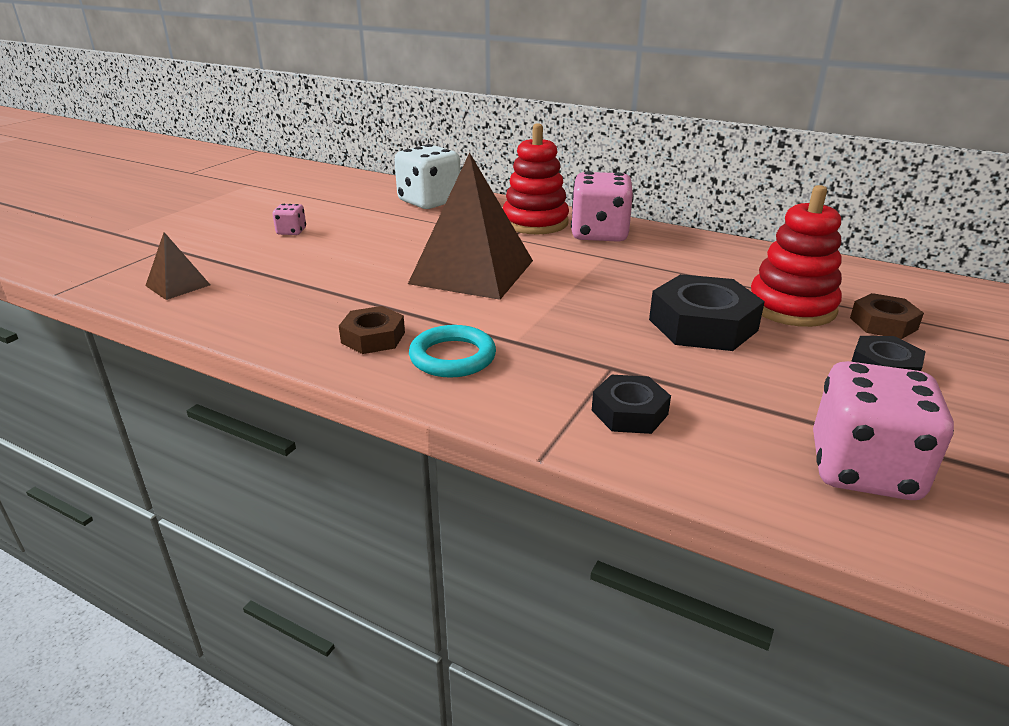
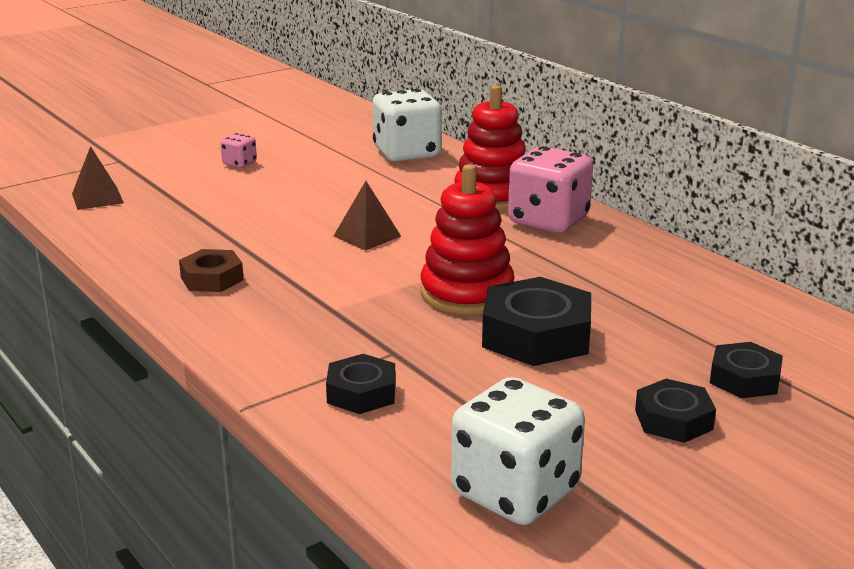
camera: 25 degrees right, 5 degrees down
(452, 357) = (261, 310): turquoise ring -> none
(472, 272) = (367, 236): brown pyramid -> brown pyramid, size x0.46
(791, 307) = (661, 340): red stacking toy -> red stacking toy (467, 293)
(863, 469) = (515, 492): pink dice -> white dice
(883, 323) = (744, 379): brown nut -> black nut

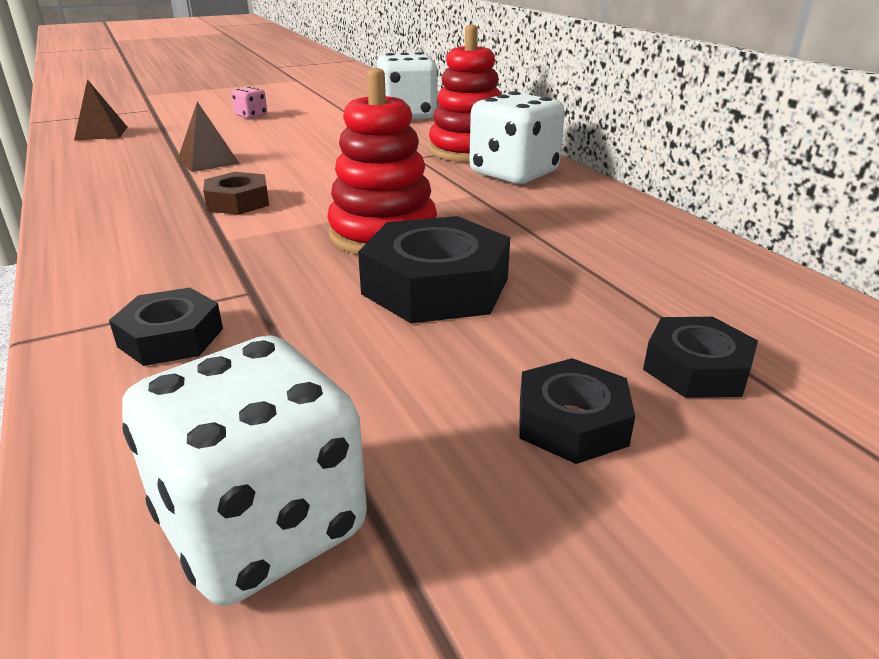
camera: 10 degrees right, 5 degrees up
(212, 279) = (130, 202): brown nut -> brown nut (238, 202)
(367, 236) = (318, 175): brown pyramid -> brown pyramid (208, 161)
(548, 221) = (513, 174): pink dice -> white dice

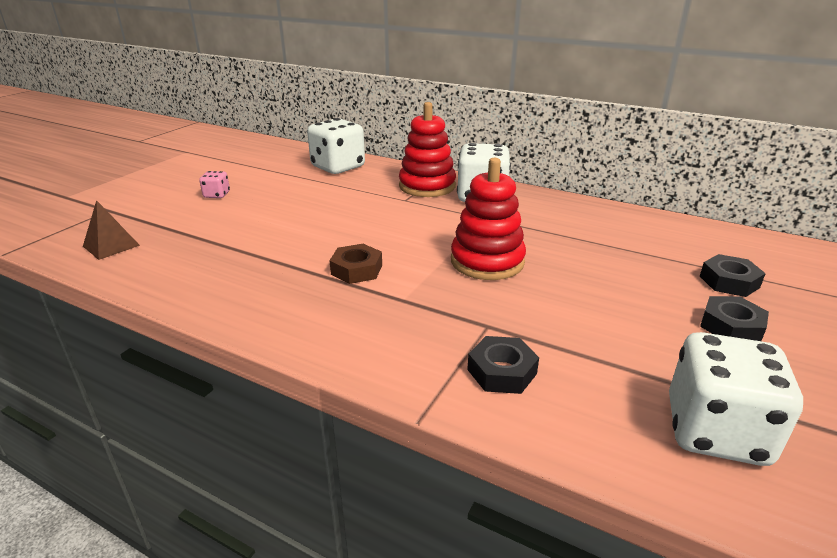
camera: 35 degrees left, 0 degrees up
(208, 161) = (266, 244): brown pyramid -> none
(435, 286) = (569, 283): black nut -> none

